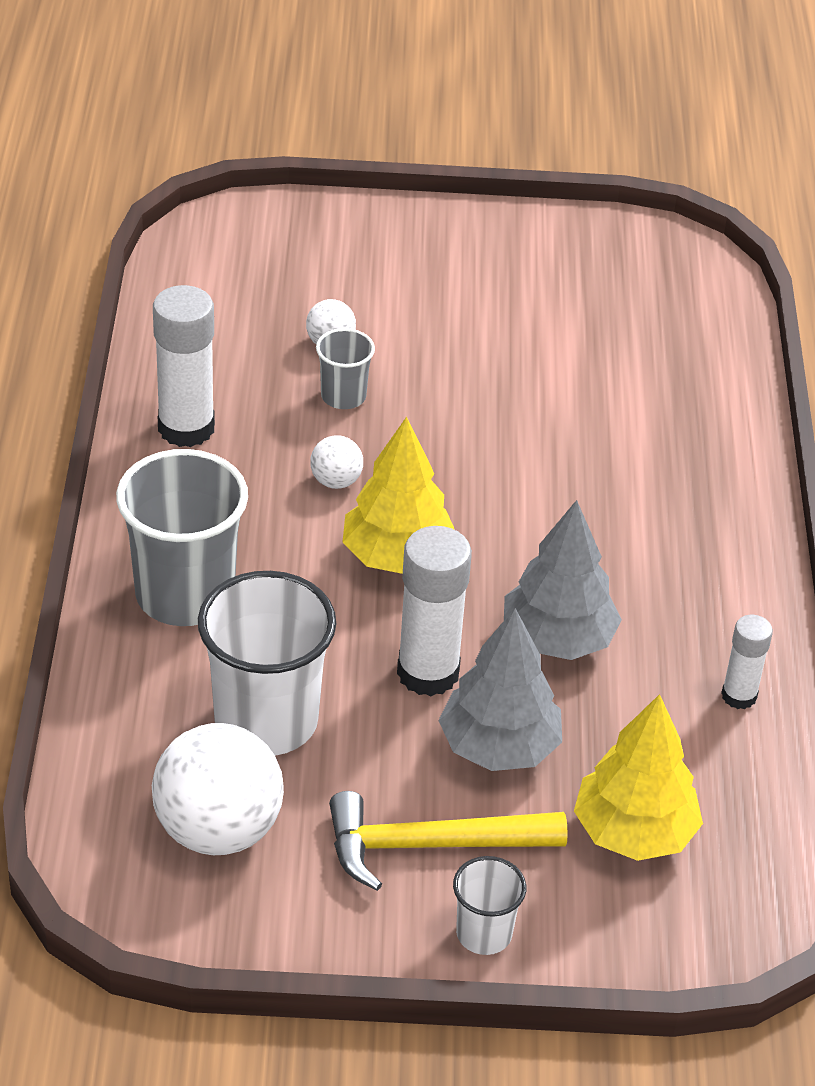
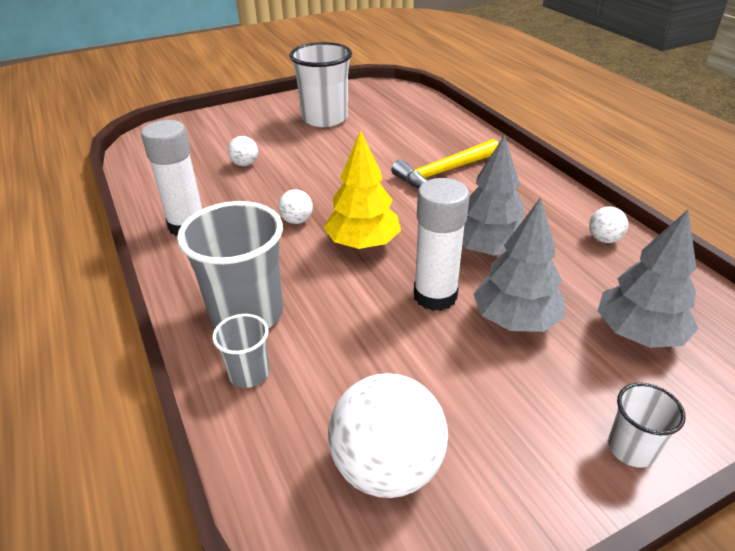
camera: 25 degrees left, 5 degrees down
(266, 720) = (360, 369): white cup -> white cup (325, 118)
(343, 396) = (270, 183): grey cup -> grey cup (249, 373)
(430, 846) = (538, 402): yellow hammer -> yellow hammer (444, 172)
(634, 832) = (638, 333): yellow tree -> grey tree
(739, 696) = (604, 239): white glue stick -> white ball

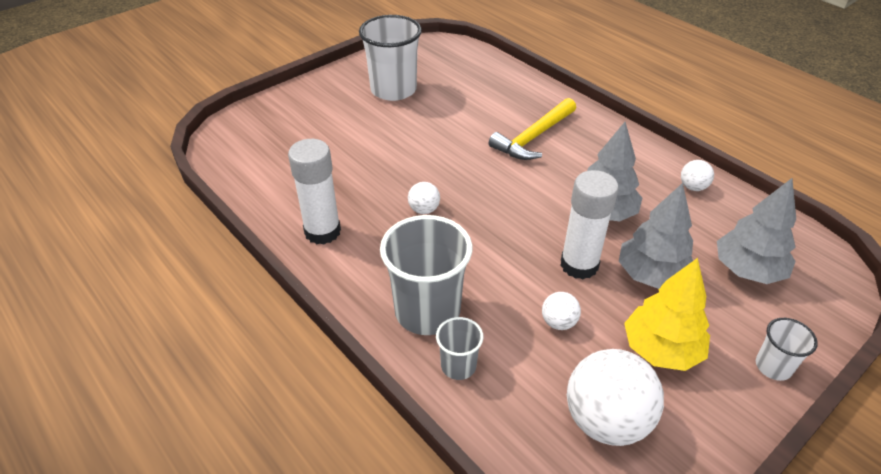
camera: 15 degrees left, 5 degrees up
(245, 164) = (341, 154): white ball -> white ball (558, 322)
(363, 243) = (495, 224): yellow tree -> yellow tree (661, 350)

